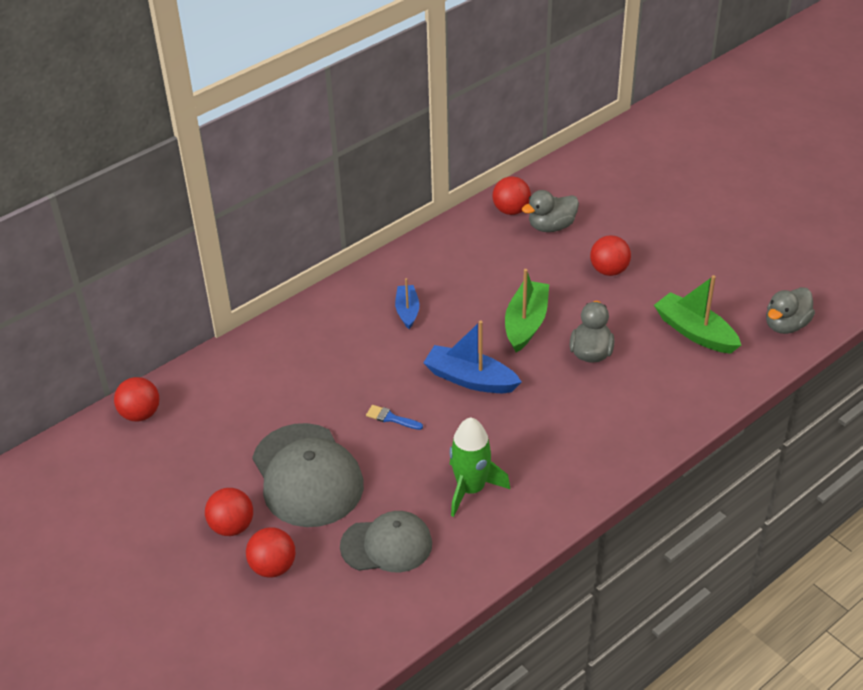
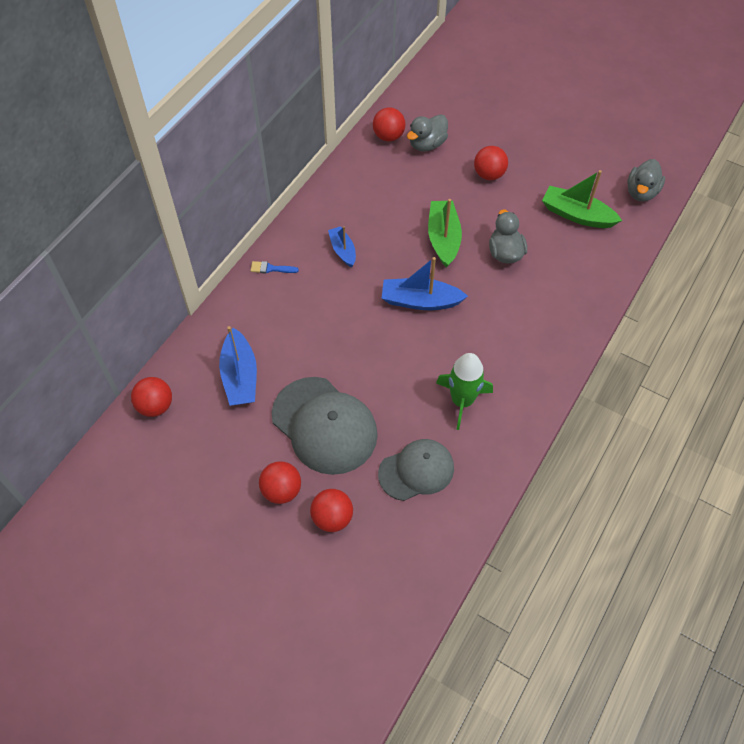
camera: 20 degrees left, 15 degrees up
(240, 407) = (240, 376): none -> blue boat
(391, 418) = (371, 353): blue brush -> blue brush (271, 268)

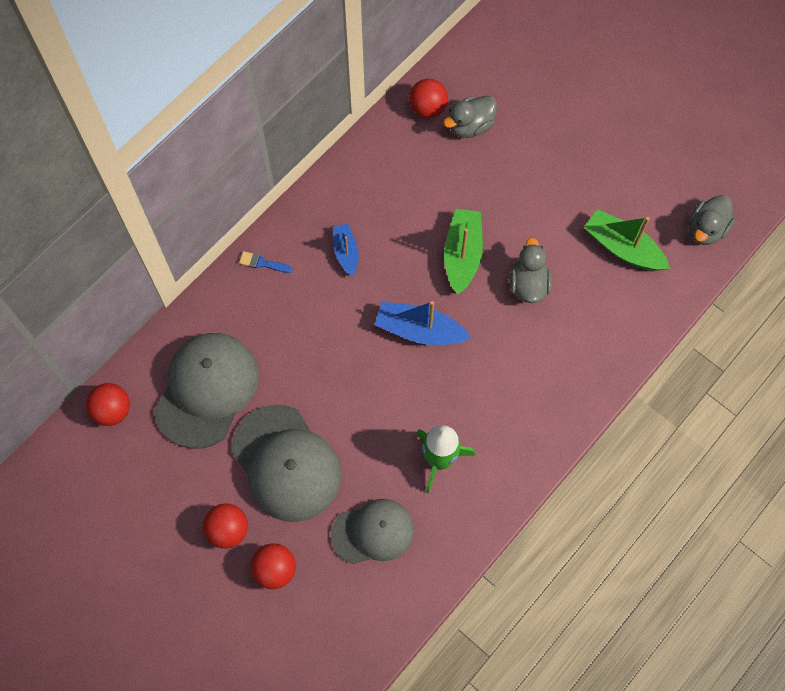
camera: 10 degrees right, 10 degrees up
(240, 376) = (207, 390): blue boat -> grey cap
(489, 174) = (533, 178): red ball -> none

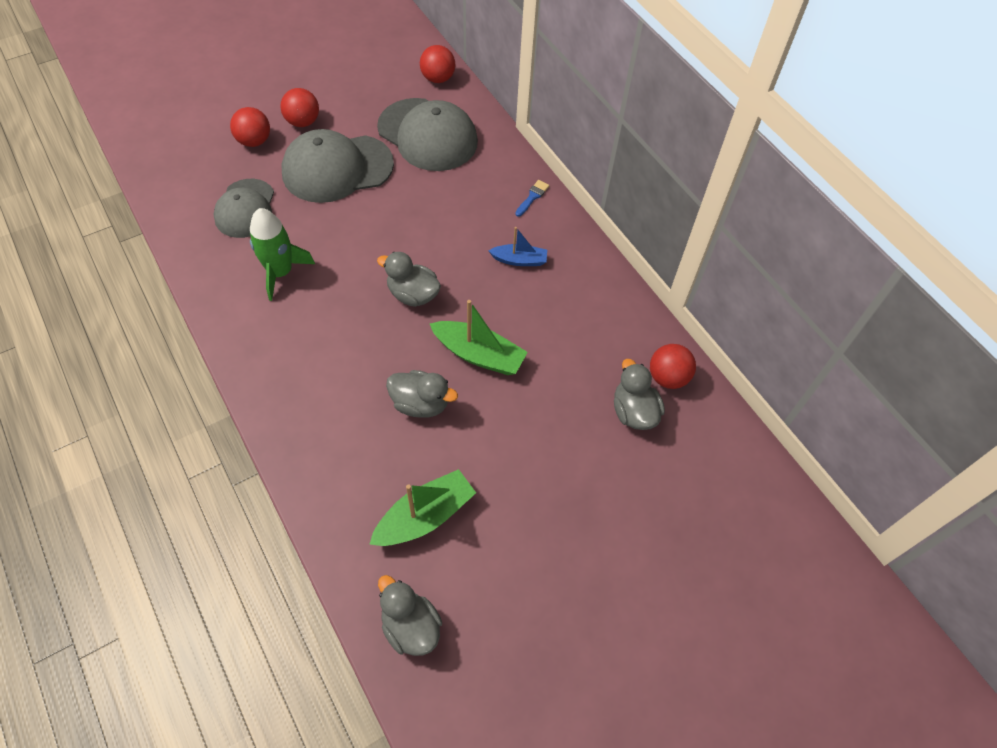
camera: 105 degrees right, 10 degrees down
(419, 330) = (413, 294): blue boat -> grey duck

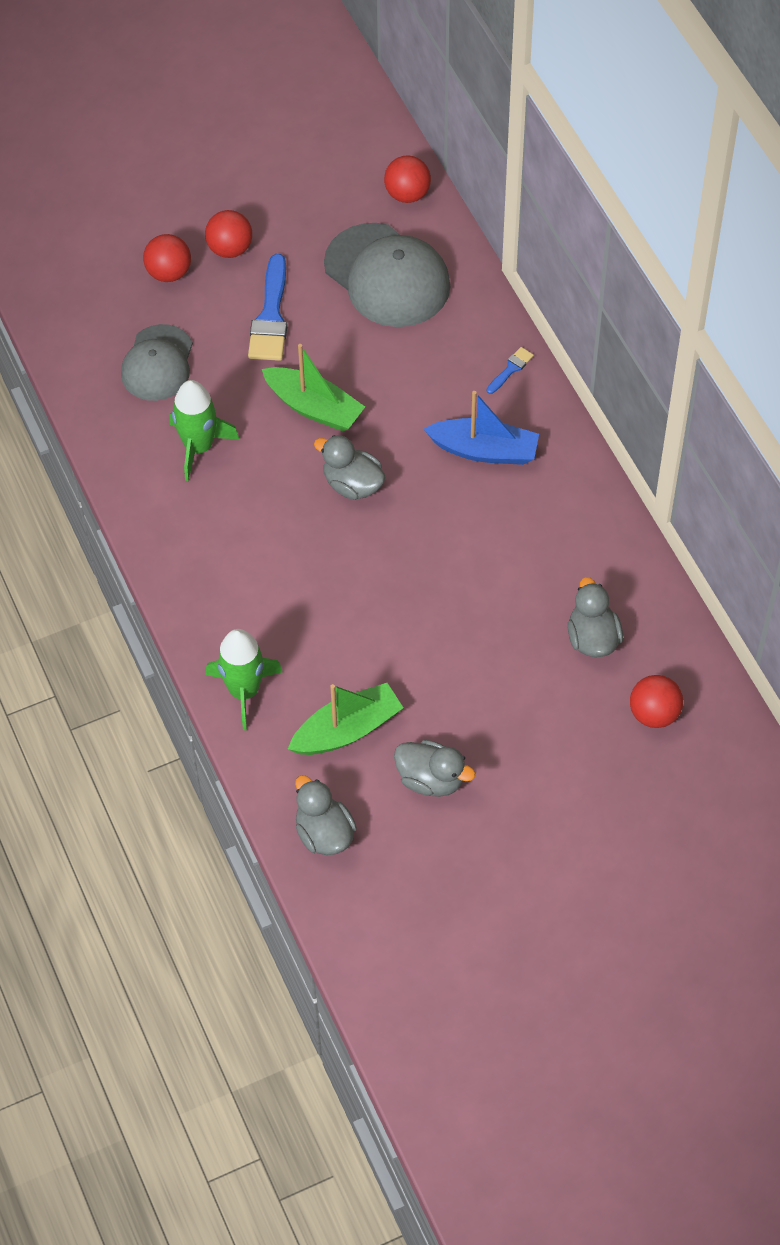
camera: 10 degrees right, 0 degrees up
(327, 486) = (244, 691): none -> green rocket
(337, 168) = (270, 316): grey cap -> blue brush
(420, 404) = (352, 611): grey duck -> grey duck (431, 779)
(478, 354) = (423, 561): green boat -> green boat (314, 407)
(519, 260) = (484, 450): blue boat -> blue boat, size x1.62
(668, 377) = (639, 603): red ball -> red ball (654, 714)

